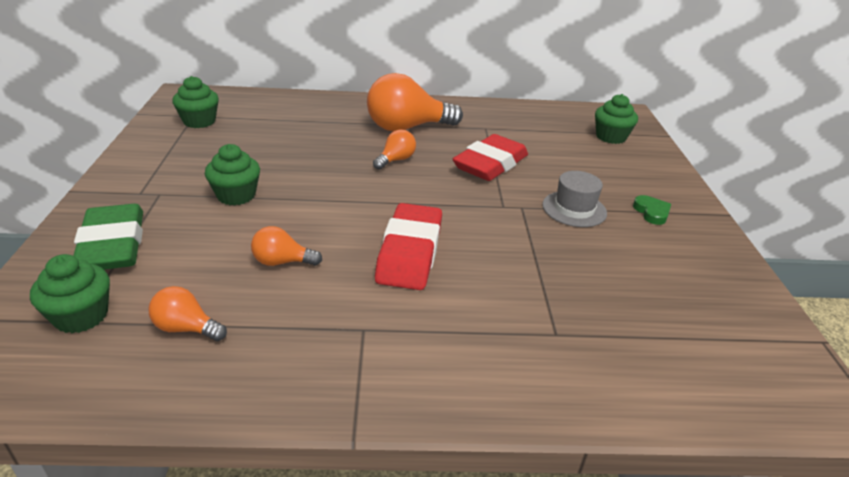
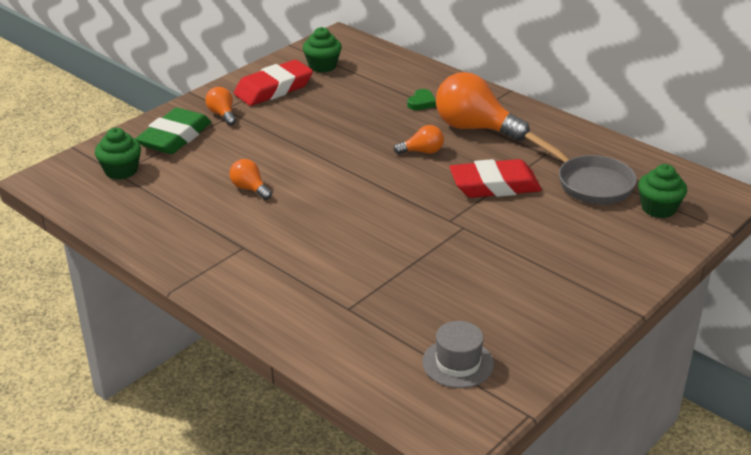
camera: 45 degrees right, 0 degrees up
(186, 328) = (159, 201): orange light bulb -> orange light bulb (222, 114)
(236, 195) = (277, 134): green cupcake -> none
(409, 252) = (332, 219): red eraser -> red eraser (273, 89)
(546, 137) = (590, 183): none -> grey pan
(574, 209) = (503, 247): grey hat -> grey hat (458, 363)
(651, 212) = (567, 280): green heart -> green heart (421, 103)

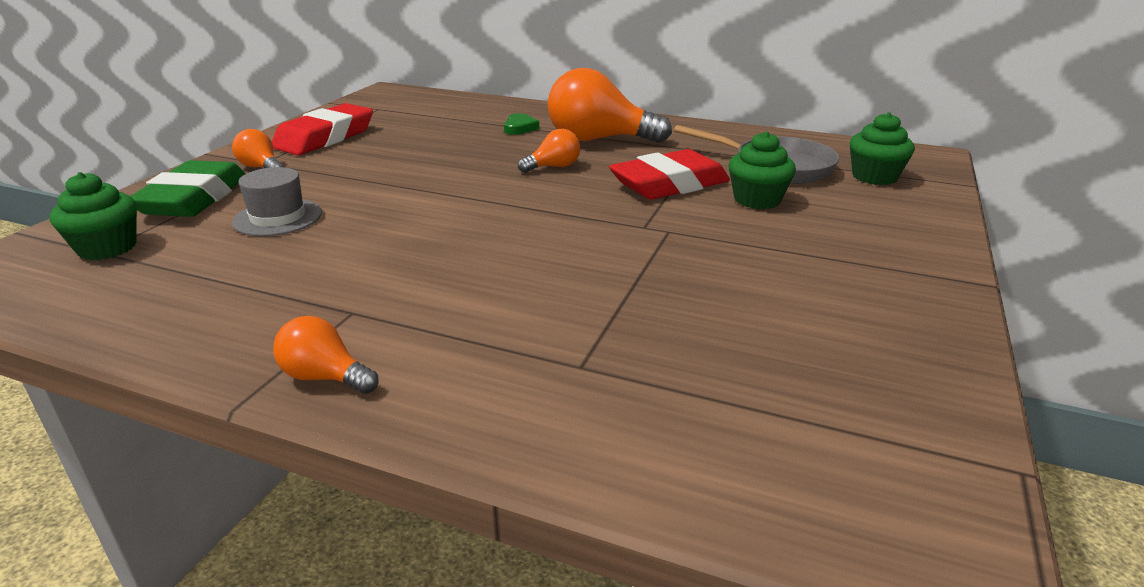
camera: 20 degrees left, 5 degrees down
(250, 189) = (333, 237): orange light bulb -> orange light bulb (325, 377)
(322, 66) = (379, 113): green cupcake -> green cupcake (757, 200)
(458, 363) = (826, 411): grey hat -> grey hat (278, 217)

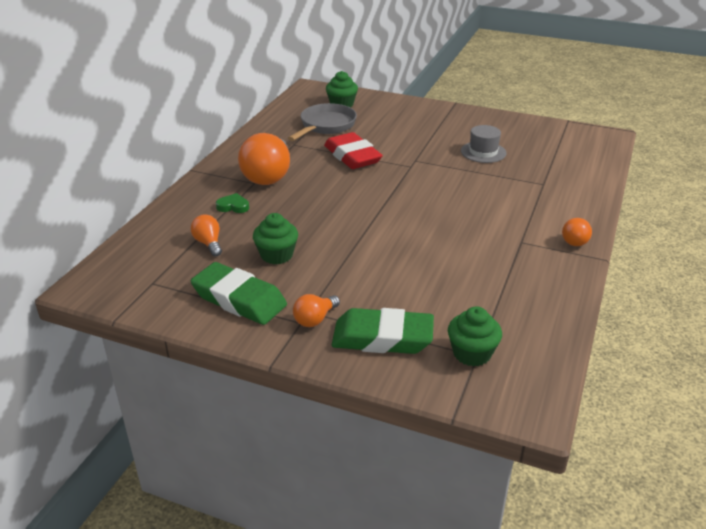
camera: 90 degrees left, 5 degrees up
(278, 217) = (413, 289): grey hat -> grey hat (483, 152)
(325, 138) = (239, 299): red eraser -> green eraser
(553, 167) = (321, 191): orange light bulb -> orange light bulb (208, 243)
(757, 200) = (374, 135): green cupcake -> green cupcake (276, 255)

